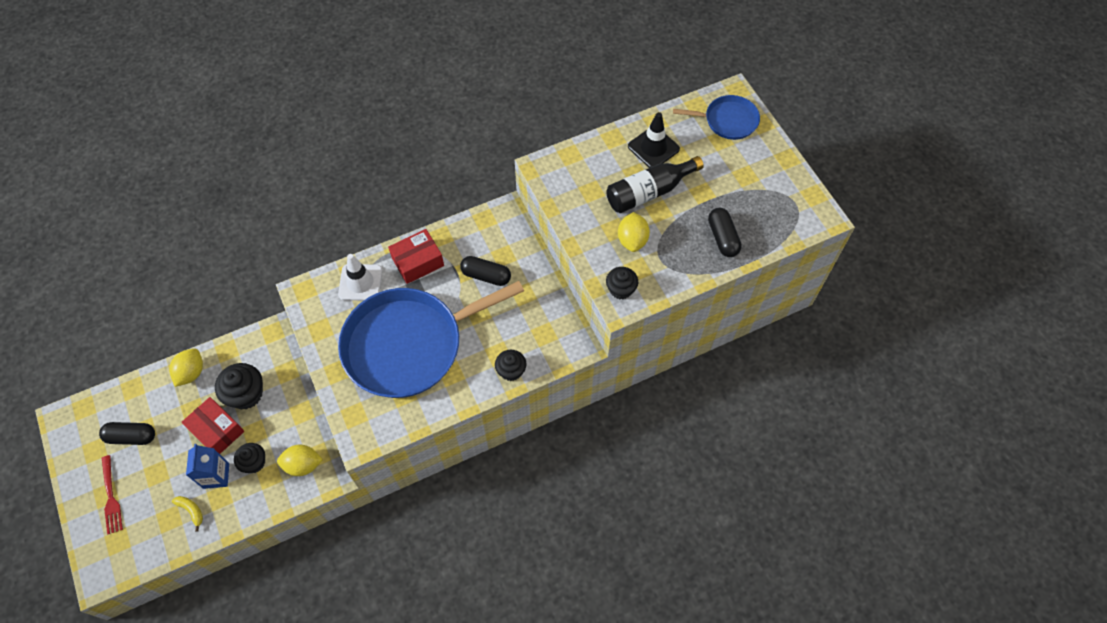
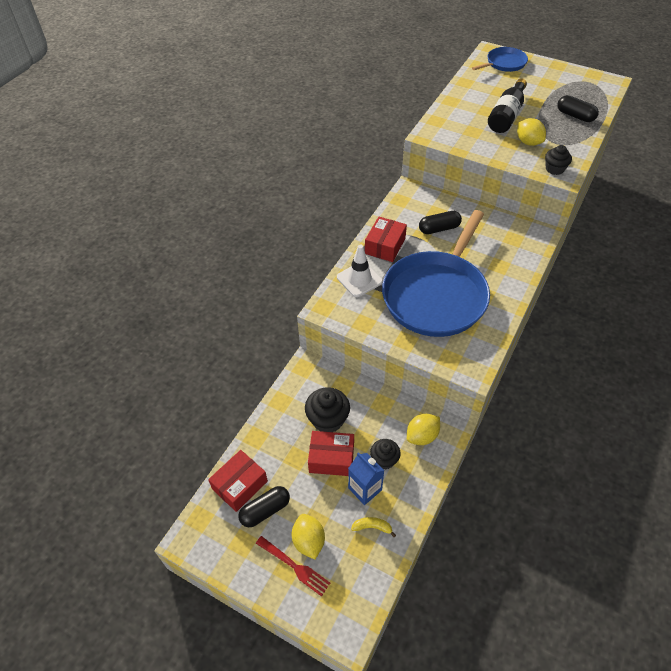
camera: 35 degrees left, 10 degrees down
(133, 402) = (240, 485): none -> red box
(191, 373) = (268, 433): yellow lemon -> yellow lemon (309, 541)
(511, 371) = (519, 270): black cupcake -> none
(653, 148) = (480, 94): black traffic cone -> none

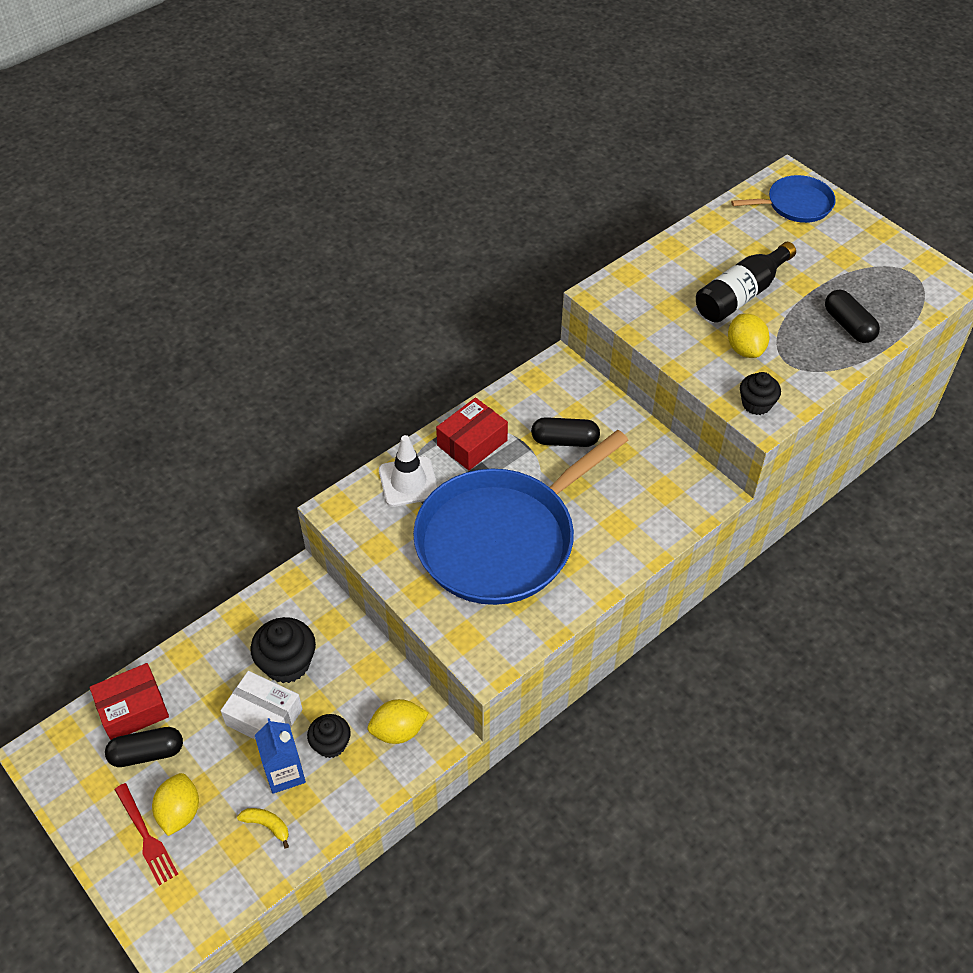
camera: 20 degrees right, 0 degrees up
(331, 458) = (264, 717): red box -> white box

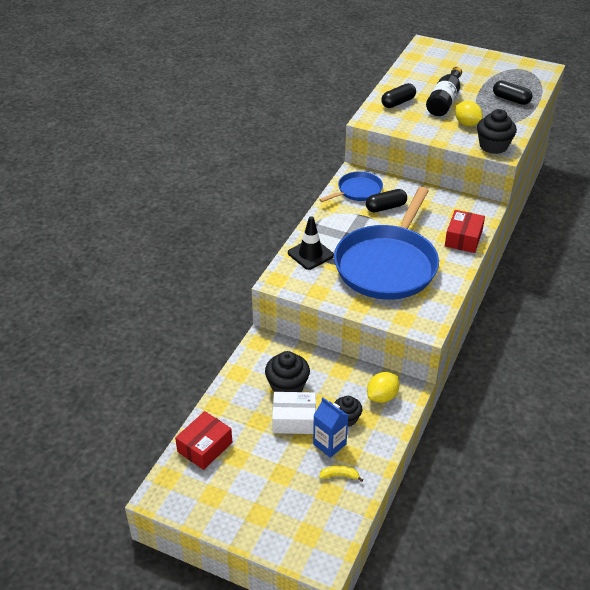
camera: 25 degrees left, 10 degrees down
(146, 837) = (266, 512): red fork -> none
(147, 753) = (232, 467): black capsule -> black capsule (398, 102)
(179, 812) = (278, 490): yellow lemon -> none
(408, 482) = (310, 254): white traffic cone -> black traffic cone
(472, 443) = (333, 224): red box -> red box (463, 238)
(756, 404) = (493, 146): black cupcake -> black cupcake, size x1.55
(795, 204) = (439, 54): blue pan -> blue pan (357, 191)

